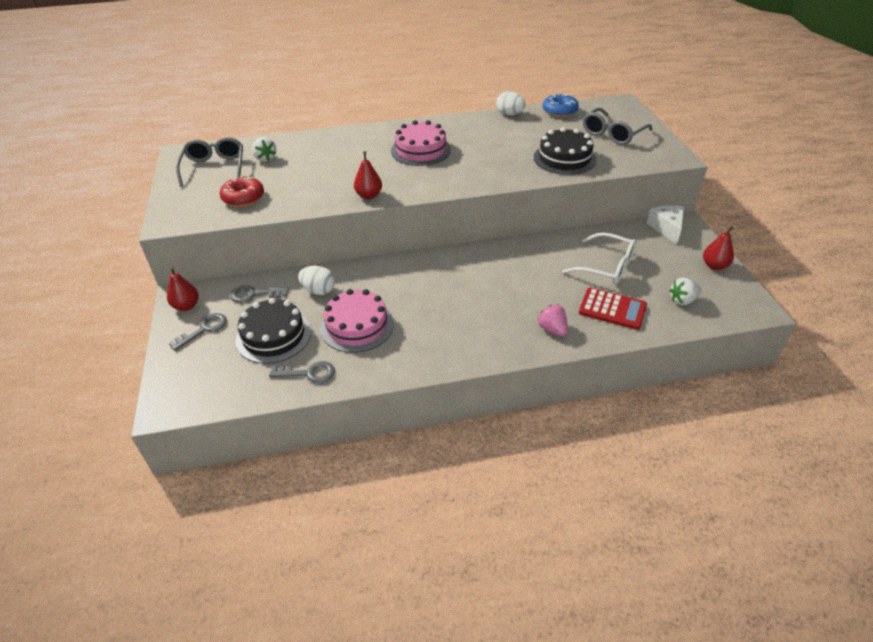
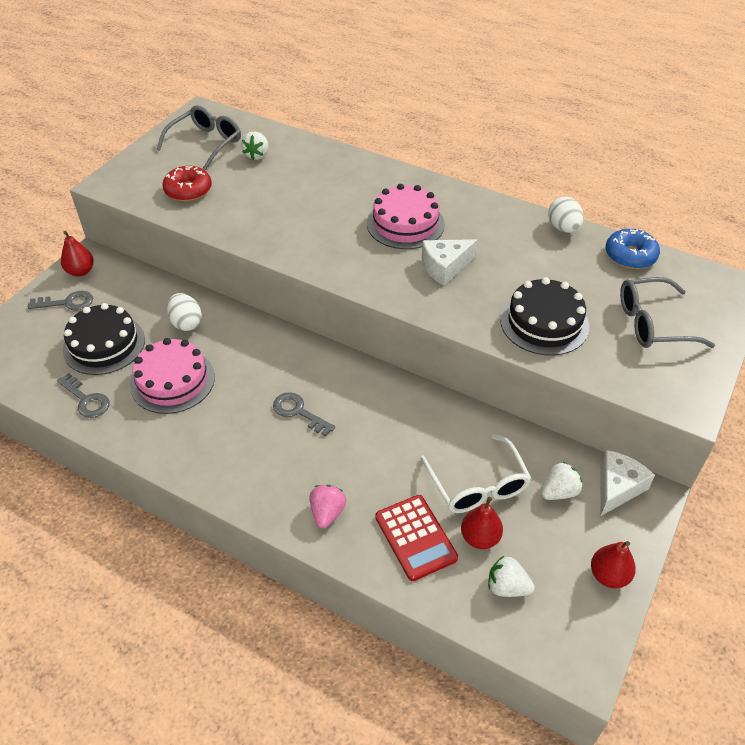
camera: 40 degrees right, 5 degrees up
(254, 294) = (136, 293): grey key -> grey key (298, 412)
(369, 195) = (288, 250): red pear -> red pear (480, 538)
(476, 159) = (445, 267): none -> white cheese
(646, 246) = (559, 492): none -> white strawberry

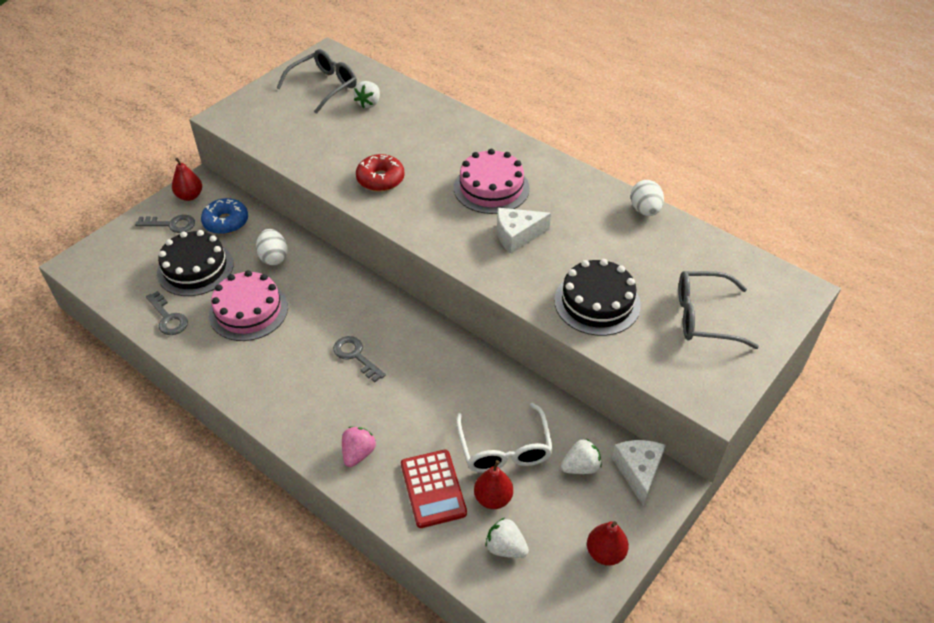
camera: 10 degrees right, 0 degrees up
(188, 190) = (296, 131): red donut -> red donut (380, 179)
(617, 488) = (638, 472): white cheese -> white cheese turned 45 degrees counterclockwise
(630, 255) = (703, 246): blue donut -> blue donut (226, 222)

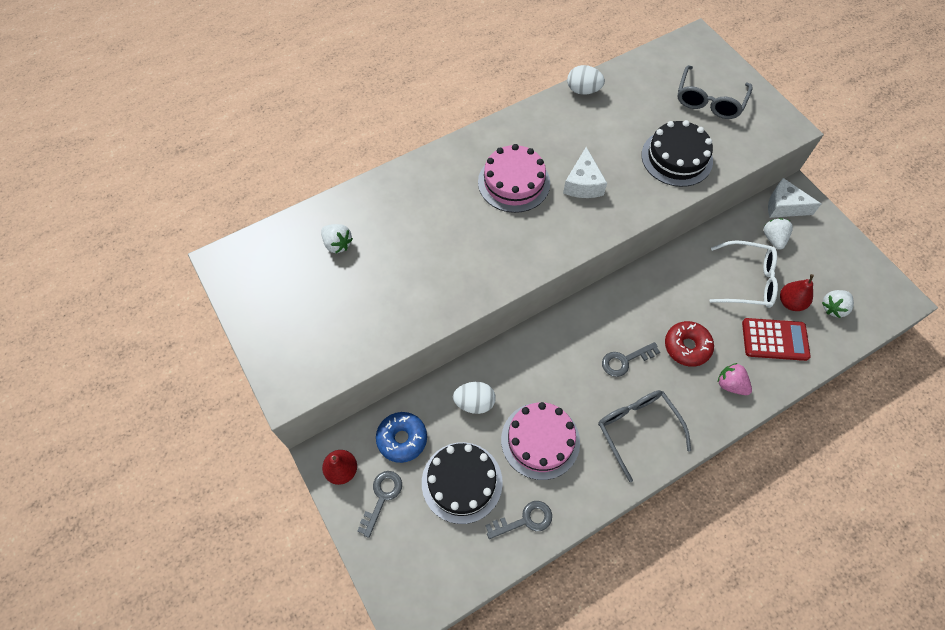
camera: 70 degrees left, 15 degrees up
(323, 86) = (284, 278): grey glasses -> grey glasses (637, 430)
(380, 179) = (465, 265): red donut -> red donut (687, 347)
(605, 553) = (845, 250): red pear -> none

